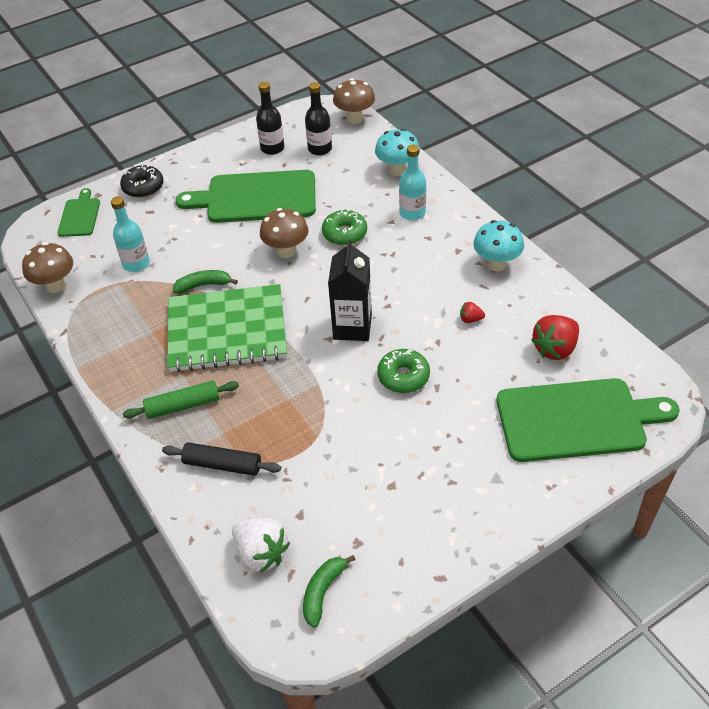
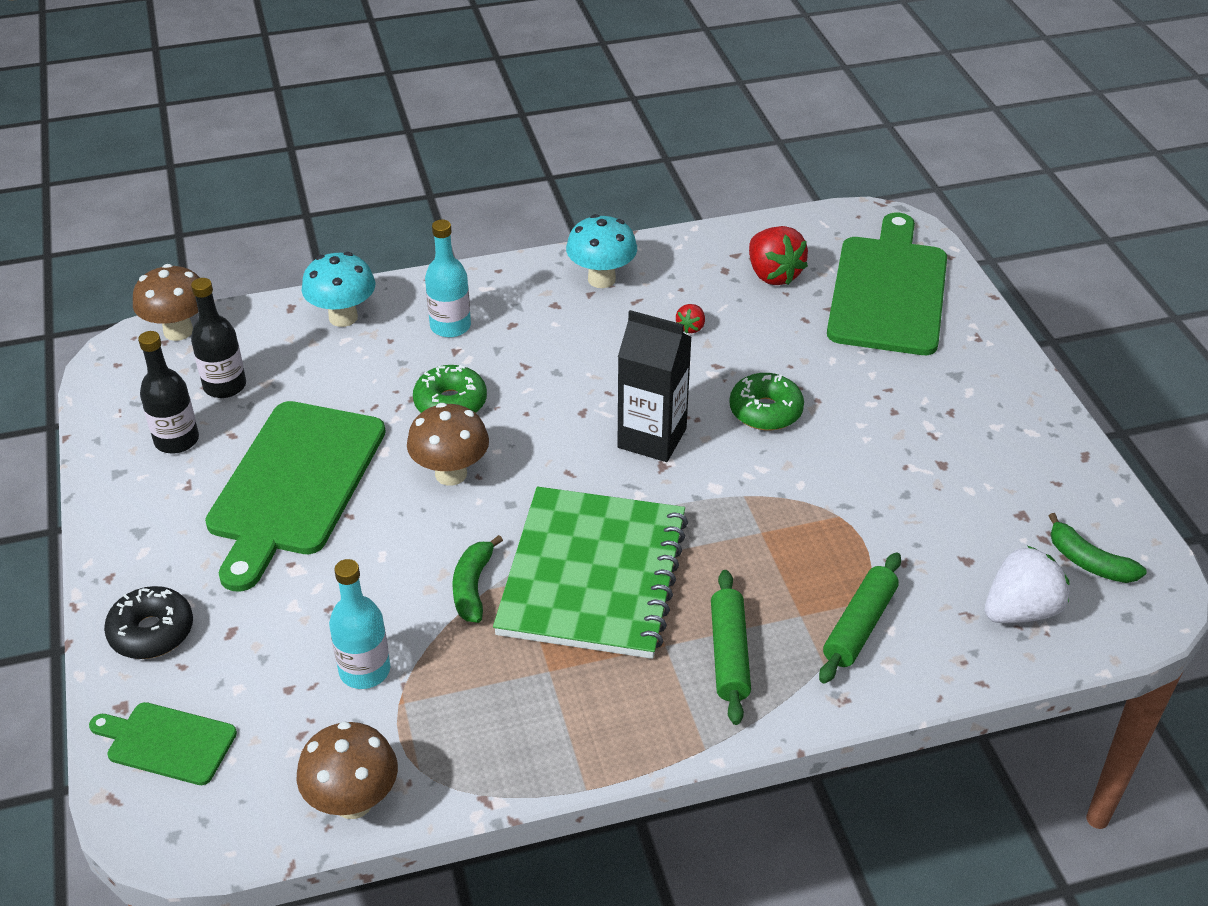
camera: 75 degrees left, 5 degrees down
(222, 465) = (859, 626): black rolling pin -> green rolling pin

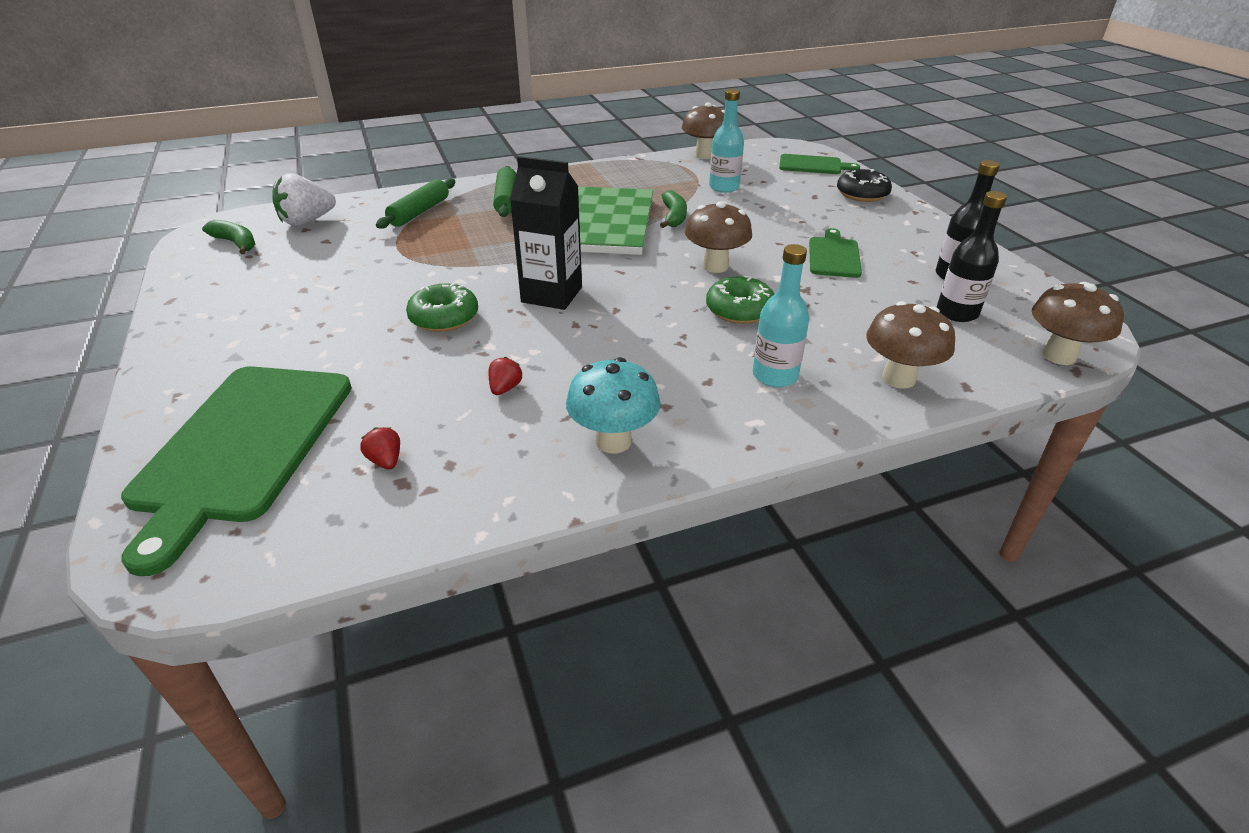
camera: 175 degrees right, 5 degrees down
(294, 484) = (834, 256): green cutting board -> green cutting board, size x0.50
(343, 317) = (898, 378): turquoise mushroom -> brown mushroom
(773, 275) = (386, 461): red strawberry -> red strawberry, size x0.49

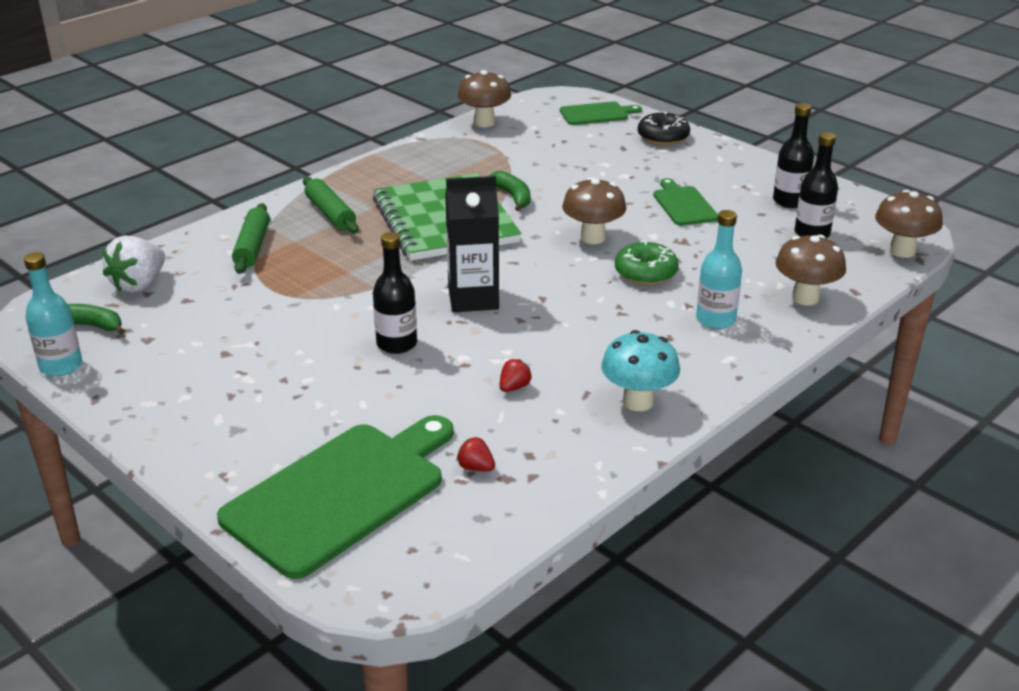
camera: 25 degrees left, 5 degrees down
(242, 446) = (340, 494): green cutting board -> green cutting board turned 120 degrees counterclockwise
(444, 318) = (397, 344): green donut -> black bottle
(505, 388) = (514, 387): red strawberry -> red strawberry turned 45 degrees clockwise
(724, 187) = (533, 155): turquoise bottle -> turquoise bottle (61, 366)

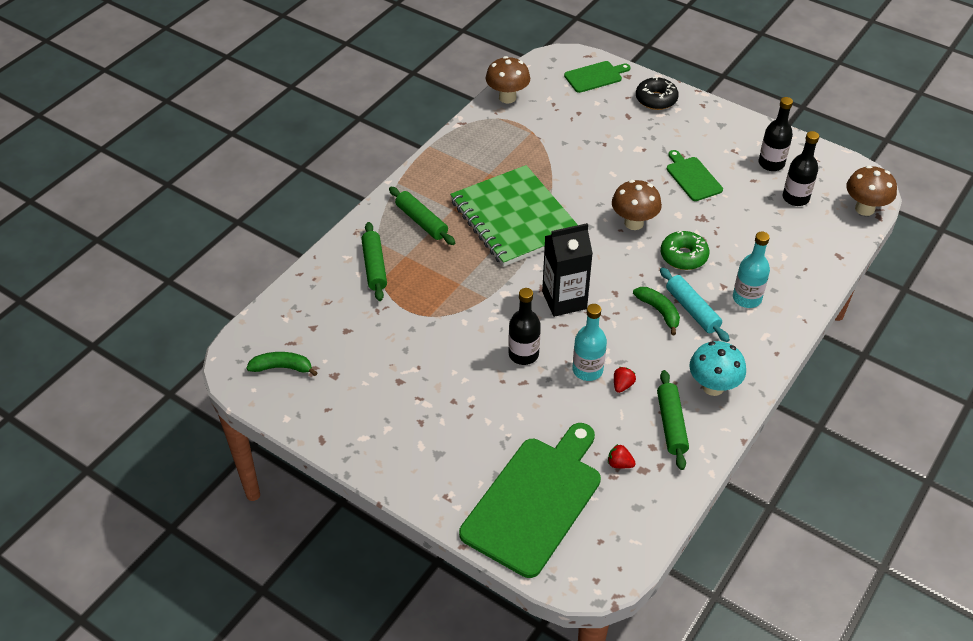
camera: 10 degrees left, 15 degrees up
(61, 366) = (281, 411): turquoise bottle -> turquoise bottle (587, 370)
(139, 284) = (302, 319): white strawberry -> none
(513, 197) = (559, 184): green banana -> green banana (659, 311)
(565, 434) = (671, 424): none -> green rolling pin
(638, 324) = (692, 310): none -> turquoise rolling pin
(805, 298) = (805, 267): brown mushroom -> none

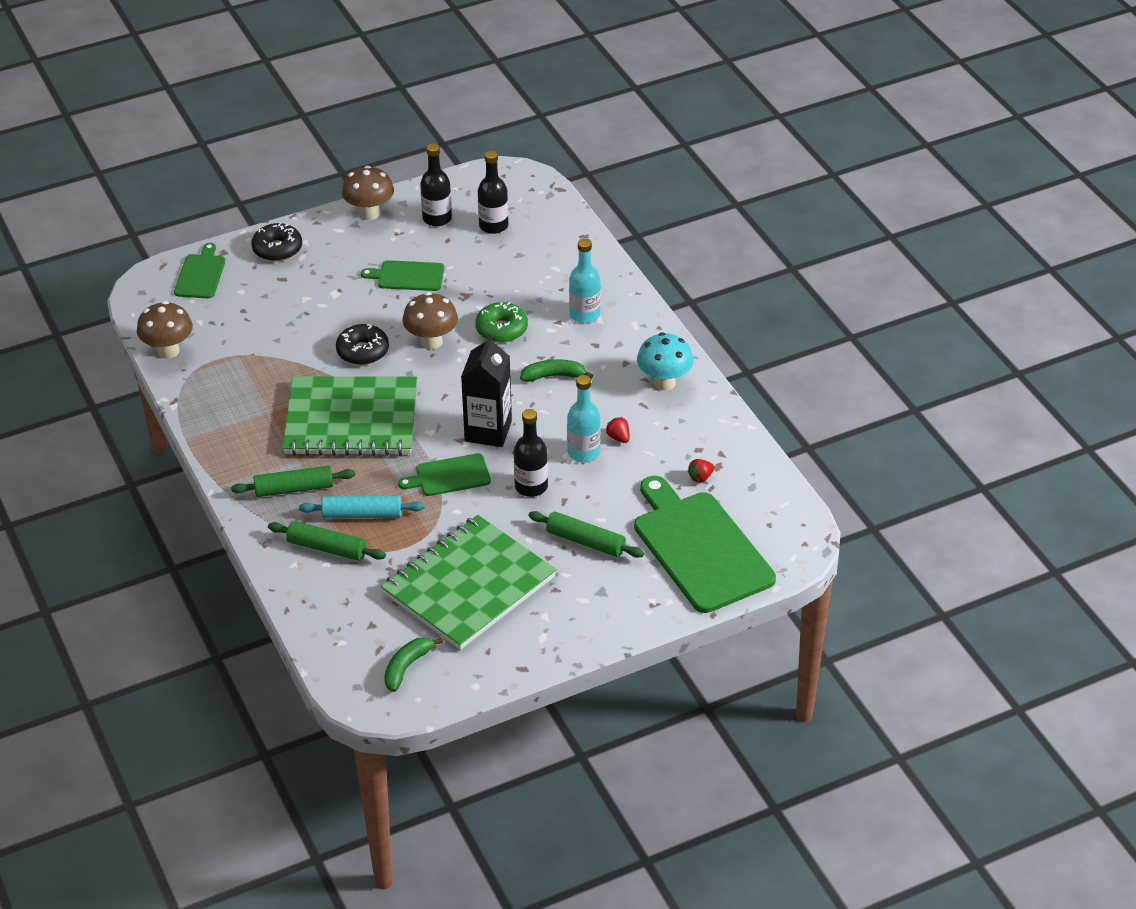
camera: 60 degrees left, 5 degrees down
(390, 365) = (469, 585): none -> green notebook
(498, 300) = (449, 476): none -> green cutting board
(590, 191) = (362, 351): none -> black donut
(671, 424) = (684, 427): green rolling pin -> green rolling pin (585, 541)
(692, 310) = (569, 354): turquoise rolling pin -> turquoise rolling pin (362, 514)
(864, 209) = (544, 192): brown mushroom -> brown mushroom (369, 213)

